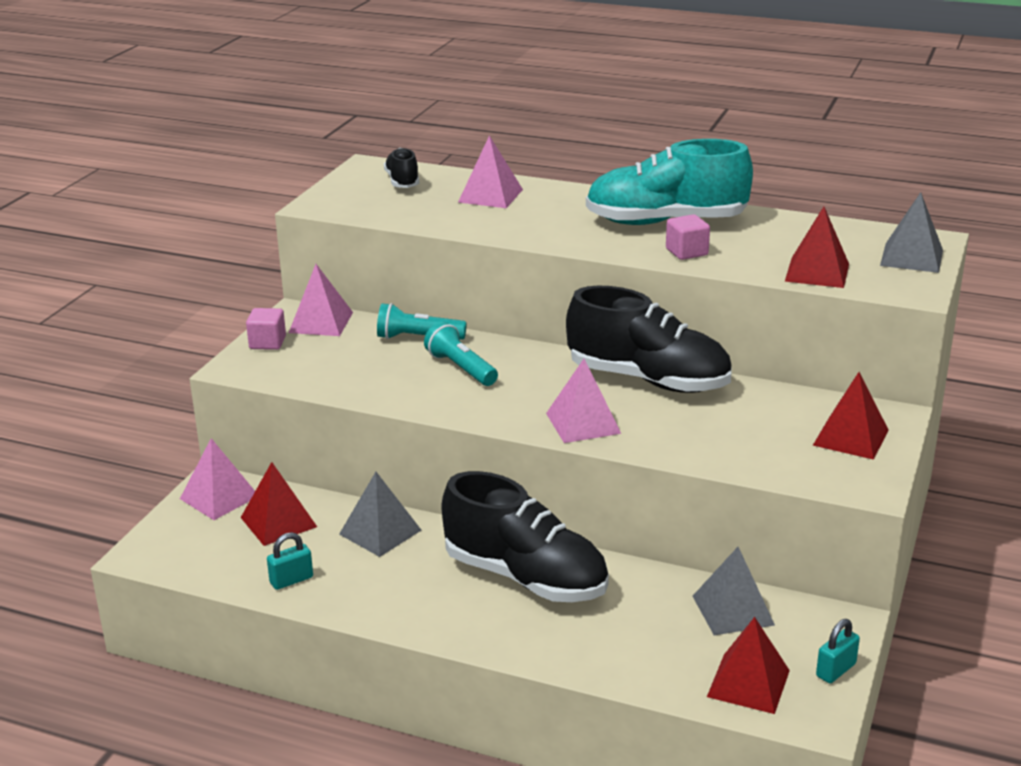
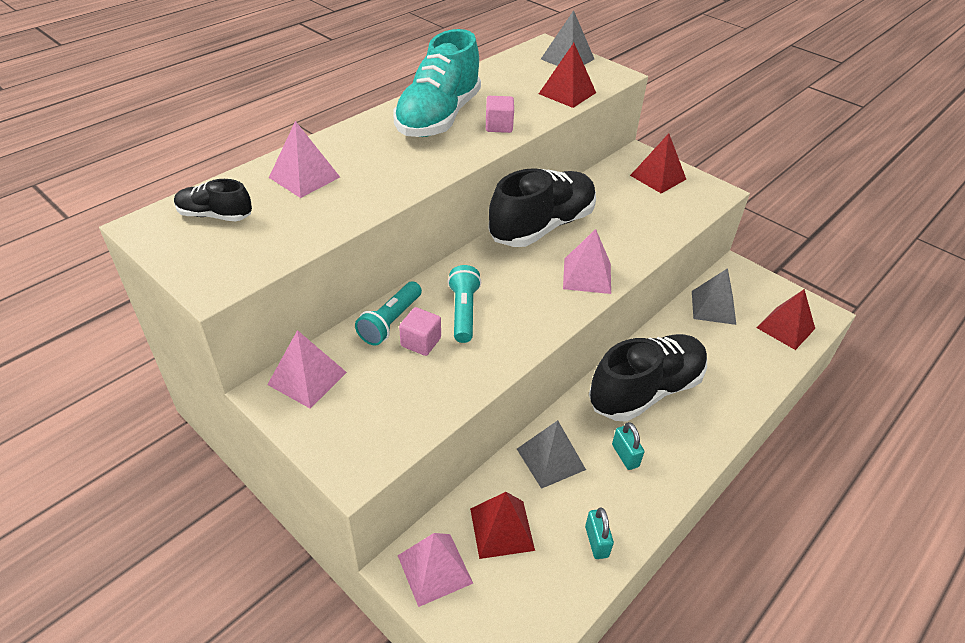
camera: 70 degrees left, 15 degrees up
(267, 343) = (319, 430): pink cube -> pink cube (421, 342)
(461, 368) = (463, 312): turquoise flashlight -> turquoise flashlight turned 105 degrees clockwise
(836, 670) = (780, 290): turquoise padlock -> turquoise padlock (625, 455)

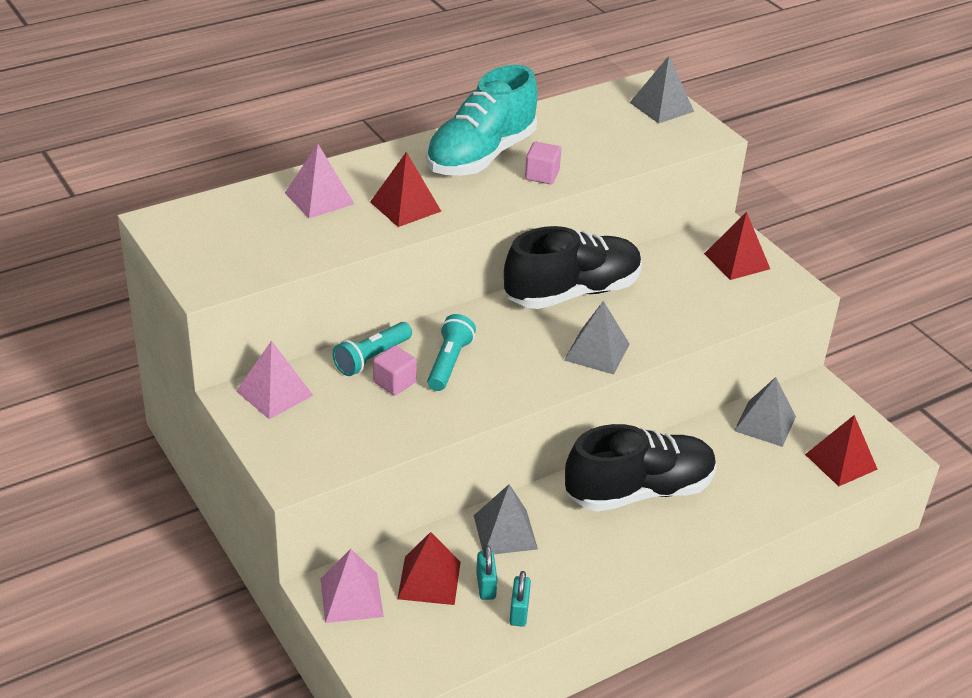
camera: 15 degrees right, 5 degrees down
(215, 215) = (224, 222): black shoe -> none
(567, 93) = (638, 148): red pyramid -> red pyramid (405, 206)
(587, 275) = (597, 351): pink pyramid -> grey pyramid
(625, 455) = (585, 546): turquoise padlock -> turquoise padlock (486, 585)

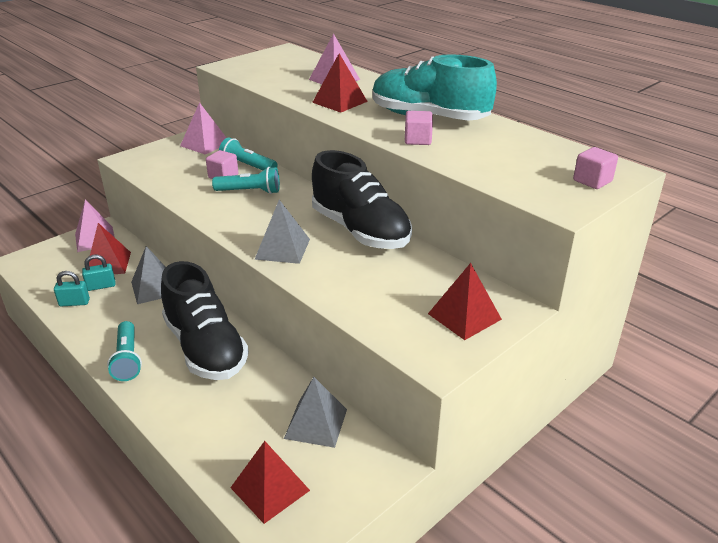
camera: 80 degrees right, 5 degrees down
(647, 557) = (127, 359): none -> turquoise flashlight
(661, 107) = (592, 181): grey pyramid -> pink cube

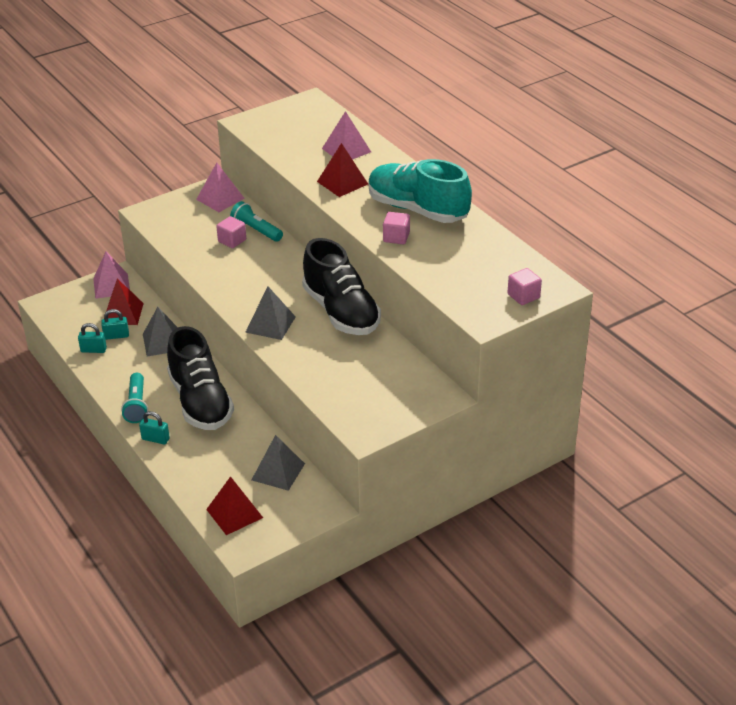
camera: 10 degrees right, 5 degrees up
(153, 398) = (155, 439): none -> turquoise padlock
(250, 191) = (253, 261): turquoise flashlight -> none
(464, 316) = (400, 399): red pyramid -> none

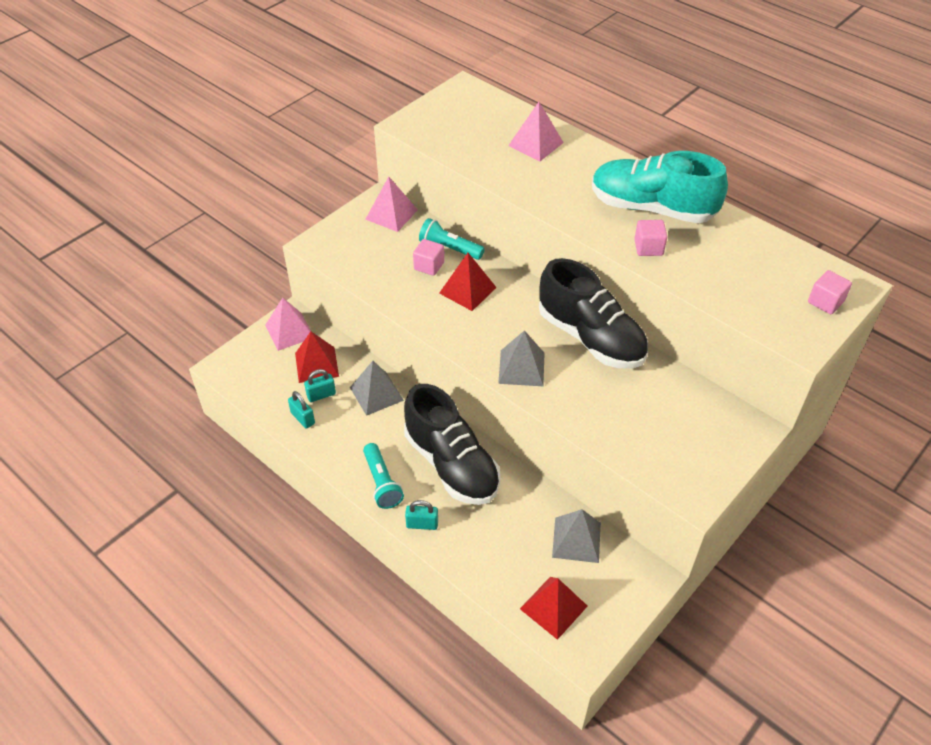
camera: 15 degrees left, 10 degrees up
(93, 350) = (303, 418): turquoise padlock -> turquoise padlock turned 60 degrees clockwise
(342, 182) = (553, 186): red pyramid -> red pyramid (467, 290)

